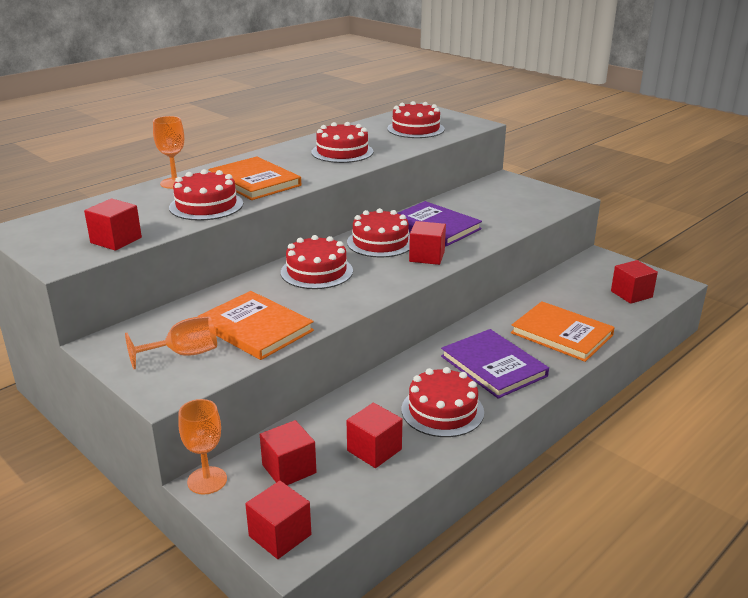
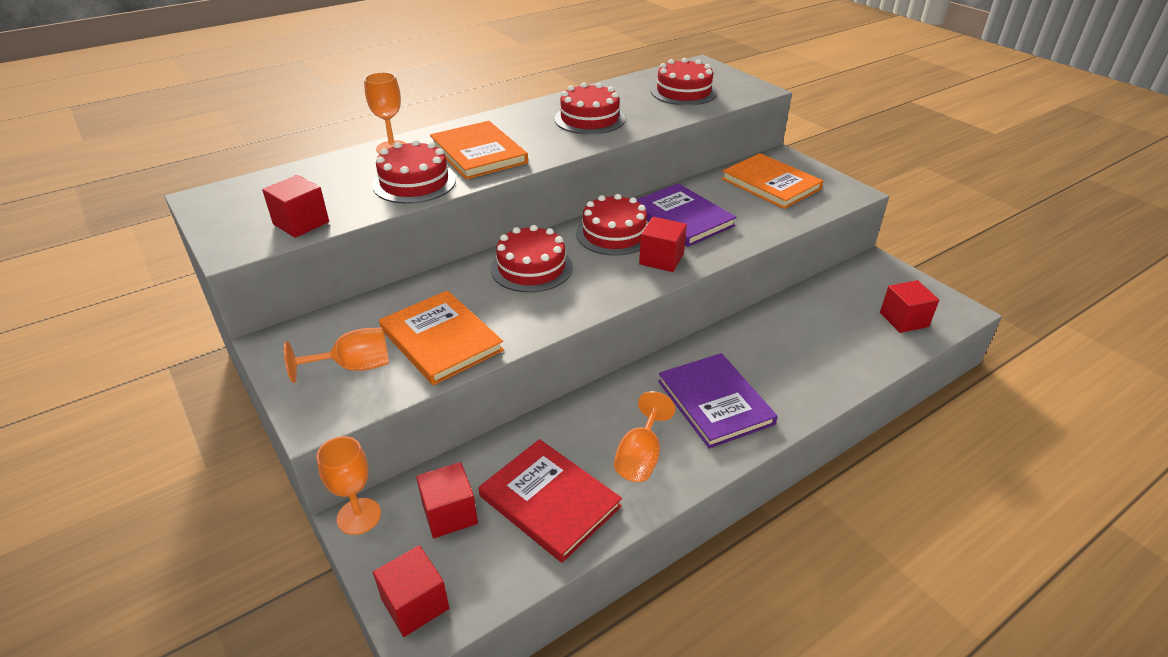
camera: 10 degrees right, 10 degrees up
(374, 450) = (550, 501): red cube -> red book
(442, 410) = (640, 457): red cake -> orange goblet
(561, 334) = (806, 367): orange book -> orange book (770, 184)

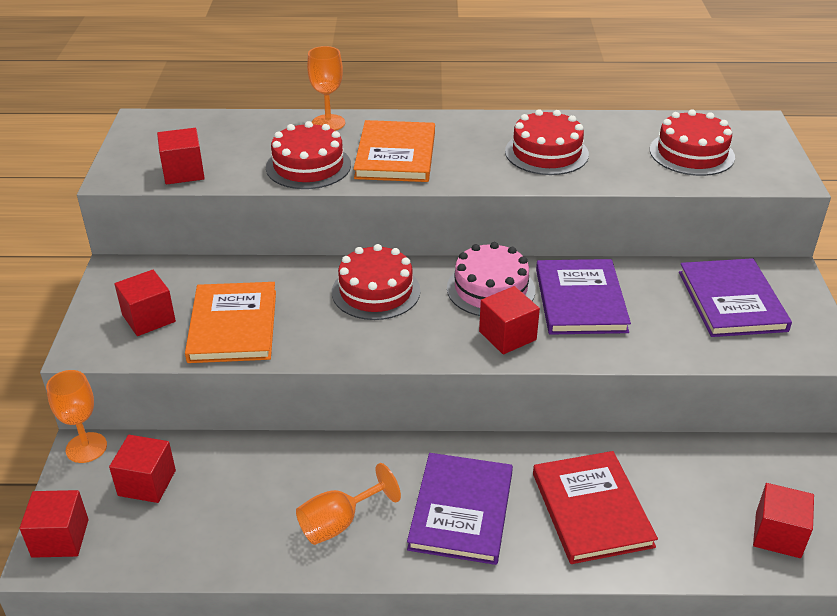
camera: 35 degrees right, 0 degrees up
(354, 367) = (148, 318): orange goblet -> red cube
(550, 501) = (227, 517): red book -> red book (591, 509)
(614, 234) = (490, 289): red cake -> pink cake
(770, 184) = (732, 301): orange book -> purple book

